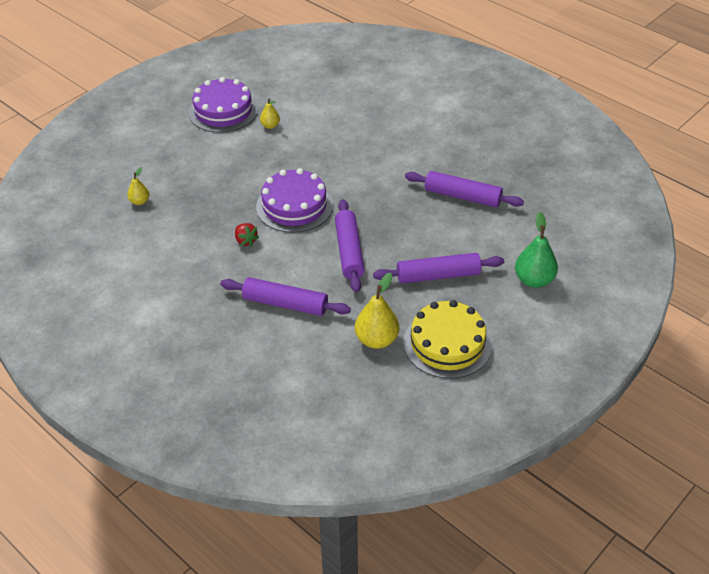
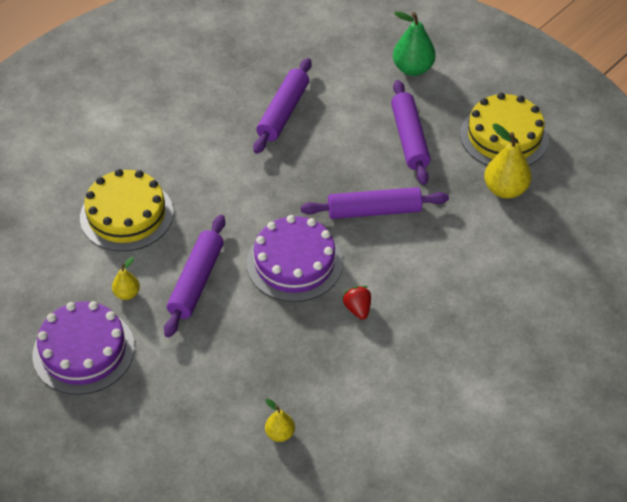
camera: 90 degrees left, 5 degrees up
(246, 241) = (357, 309): red strawberry -> red strawberry turned 75 degrees counterclockwise
(285, 304) = (460, 266): purple rolling pin -> purple rolling pin (196, 281)
(344, 120) = (126, 215): none -> yellow cake

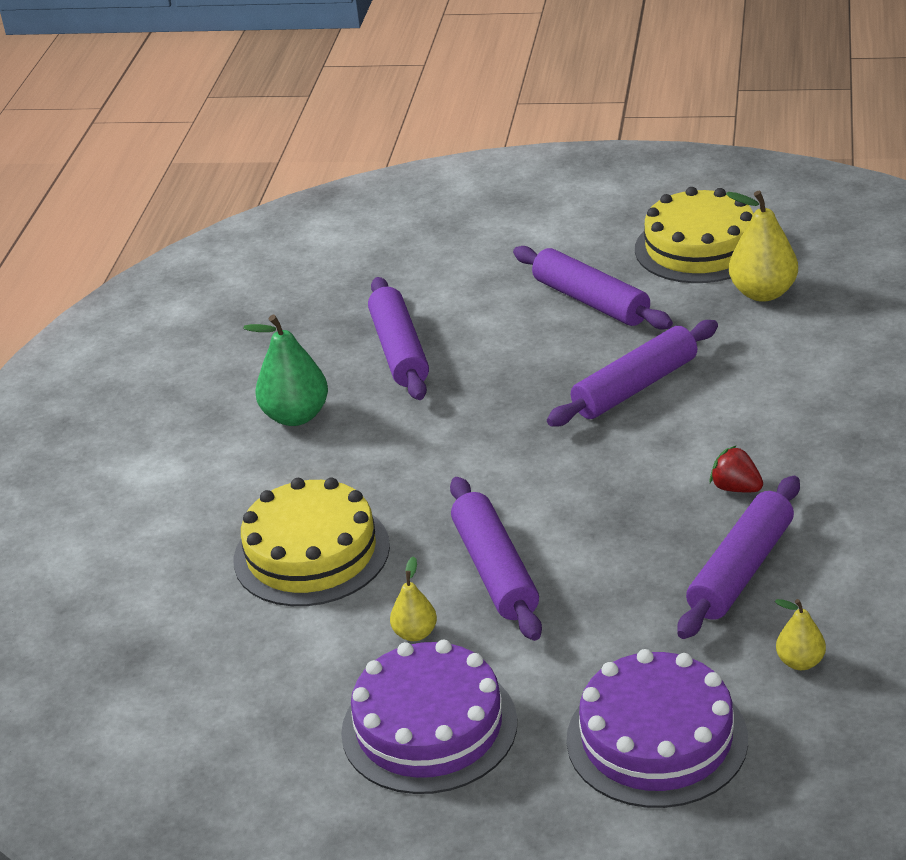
camera: 30 degrees left, 15 degrees down
(294, 263) = (600, 485): purple cake -> purple cake (657, 739)
(308, 360) = (741, 570): none -> purple rolling pin
(412, 69) = (512, 237): green pear -> green pear (296, 416)

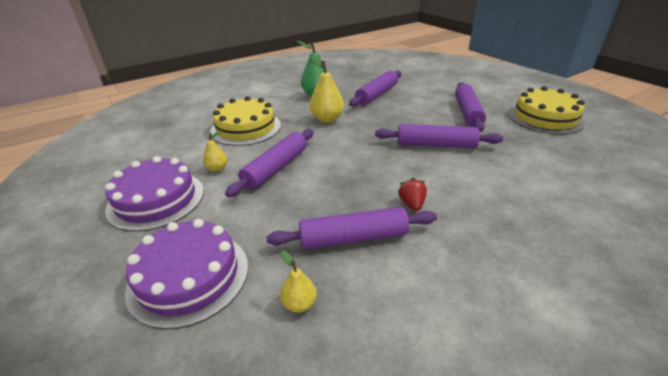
camera: 45 degrees right, 0 degrees up
(763, 293) = (551, 144): yellow pear -> yellow pear (327, 119)

